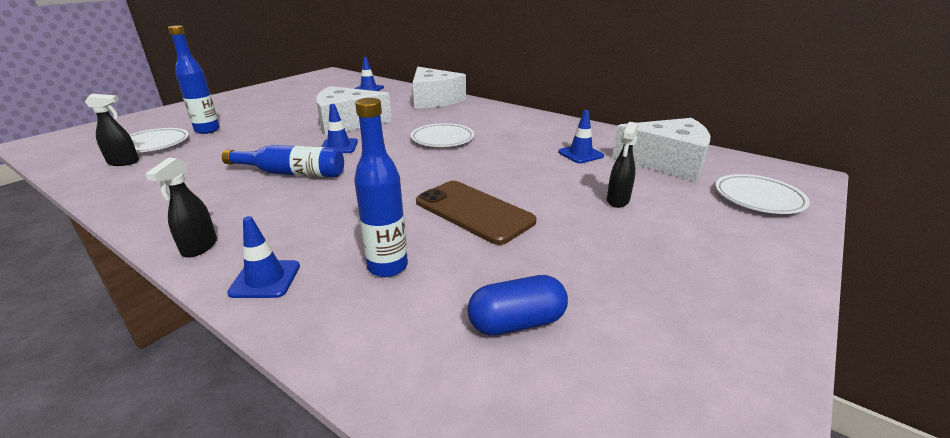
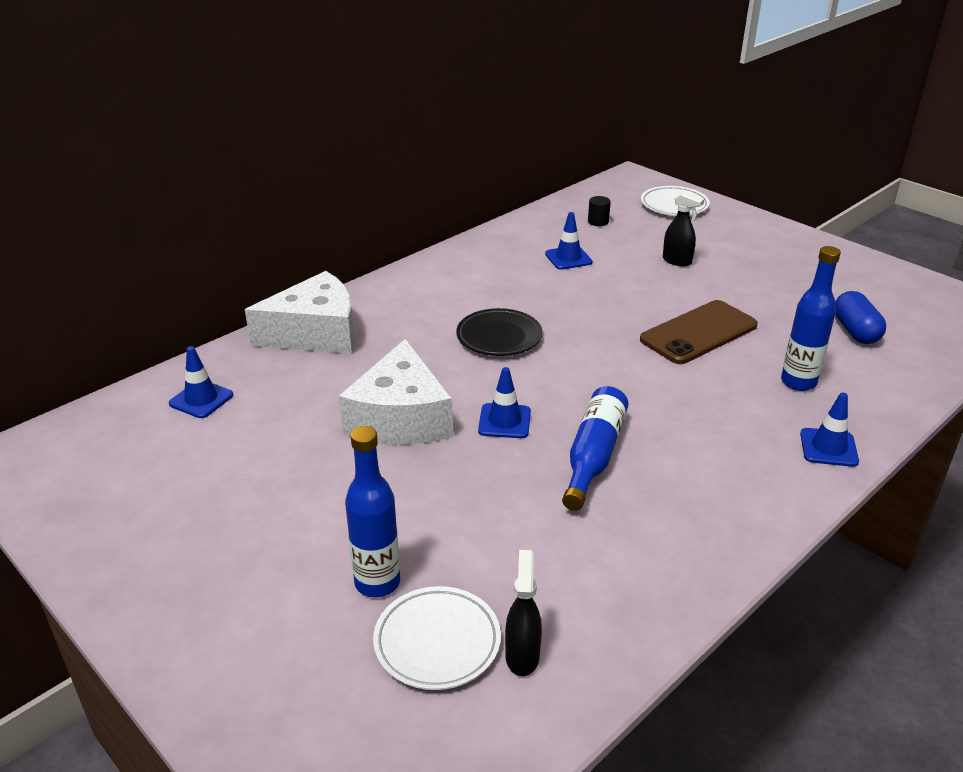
camera: 80 degrees left, 5 degrees up
(199, 247) = (782, 501): black spray bottle -> none
(442, 139) = (499, 337): white plate -> black plate
(667, 163) = (598, 221): white cheese -> black cylinder

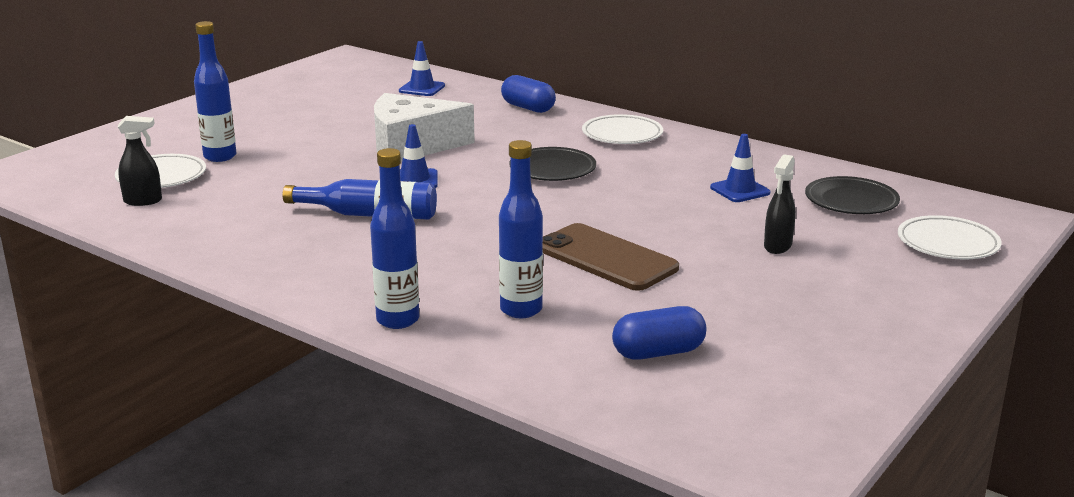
camera: 80 degrees right, 10 degrees down
(315, 333) = (528, 108): white cheese -> blue capsule
(421, 291) = (622, 135): none -> white plate
(598, 221) = (851, 201): black cylinder -> black plate
(828, 448) = (398, 320): blue traffic cone -> blue bottle

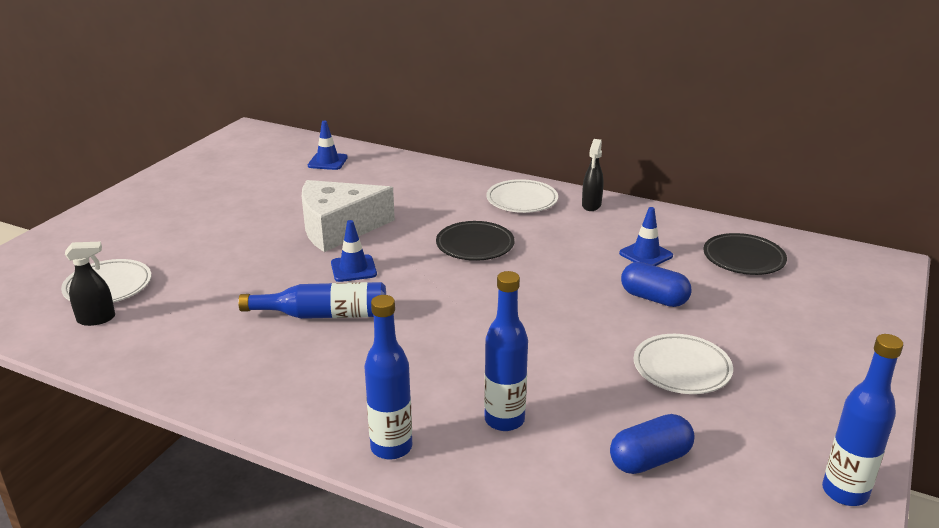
camera: 10 degrees left, 5 degrees up
(220, 157) = (160, 256): blue bottle -> blue bottle (844, 492)
(528, 108) = (429, 176): blue capsule -> blue capsule (654, 298)
(606, 258) = (559, 346): brown phone -> none
(777, 246) = (703, 317): black spray bottle -> black spray bottle (591, 205)
(947, 244) = (842, 299): white plate -> white plate (681, 369)

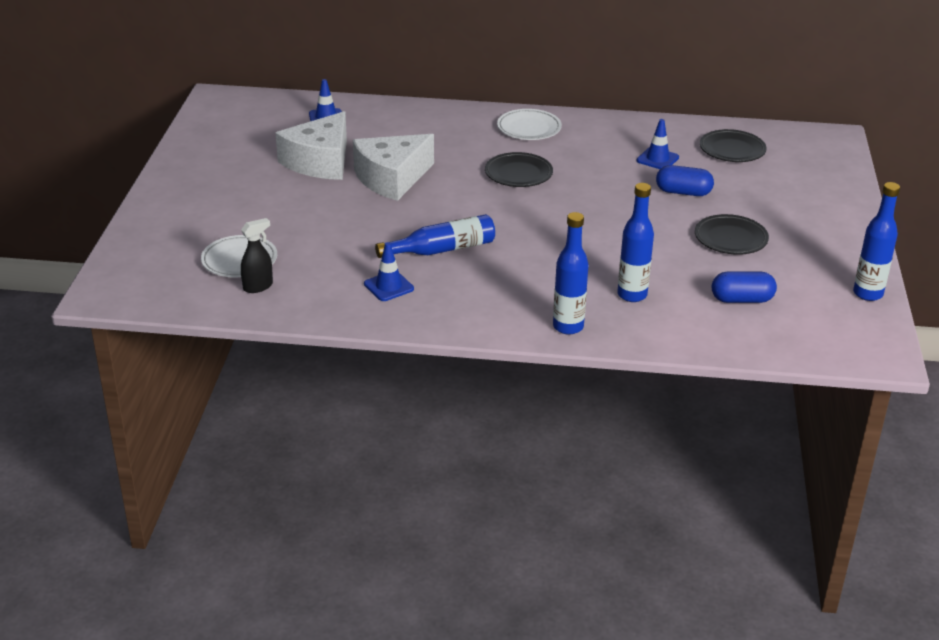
camera: 20 degrees left, 5 degrees up
(284, 201) = (320, 162): none -> white cheese
(353, 269) = (434, 210): blue traffic cone -> blue traffic cone (388, 286)
(591, 205) = (589, 124): black spray bottle -> none
(650, 460) = (742, 299): blue capsule -> blue capsule turned 45 degrees clockwise
(681, 369) = (730, 239): white plate -> black plate

